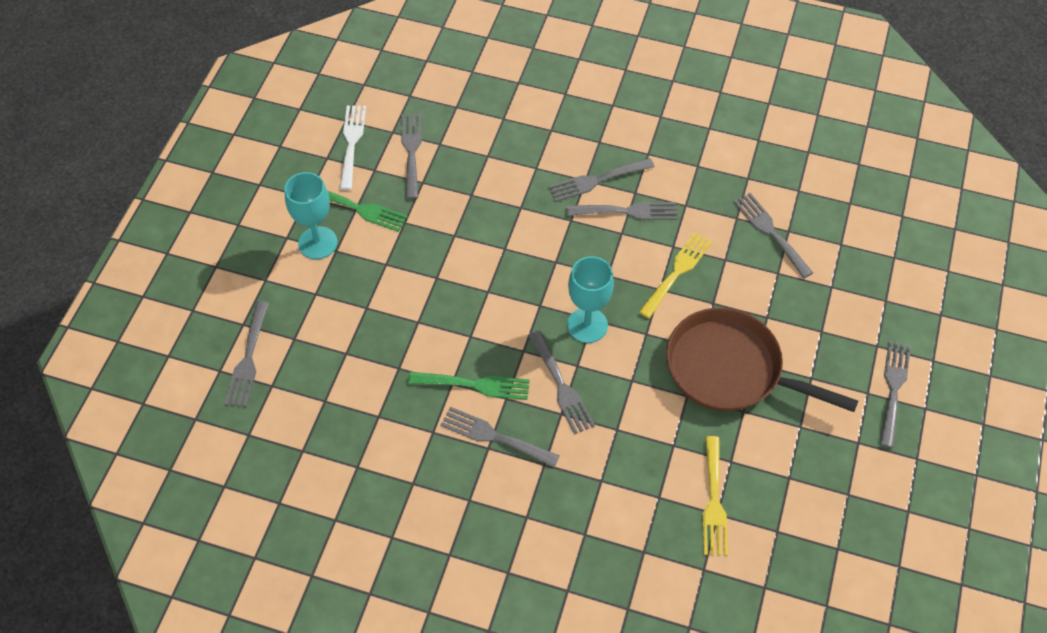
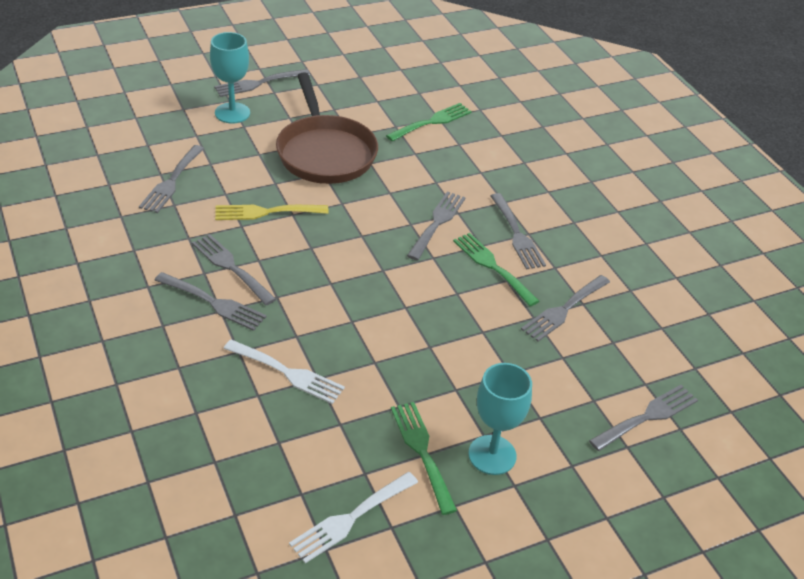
camera: 135 degrees left, 15 degrees down
(411, 151) = (311, 458): grey fork -> grey fork (564, 310)
(491, 182) = (288, 373): none -> white fork
(587, 325) = (370, 235): turquoise goblet -> turquoise goblet (232, 113)
(714, 501) = (432, 122): yellow fork -> green fork

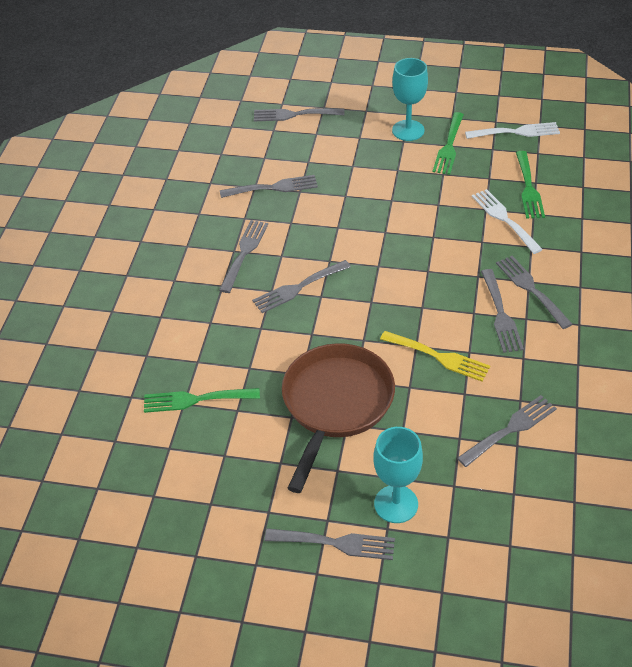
camera: 140 degrees left, 5 degrees up
(492, 266) = (291, 236): green fork -> green fork (528, 188)

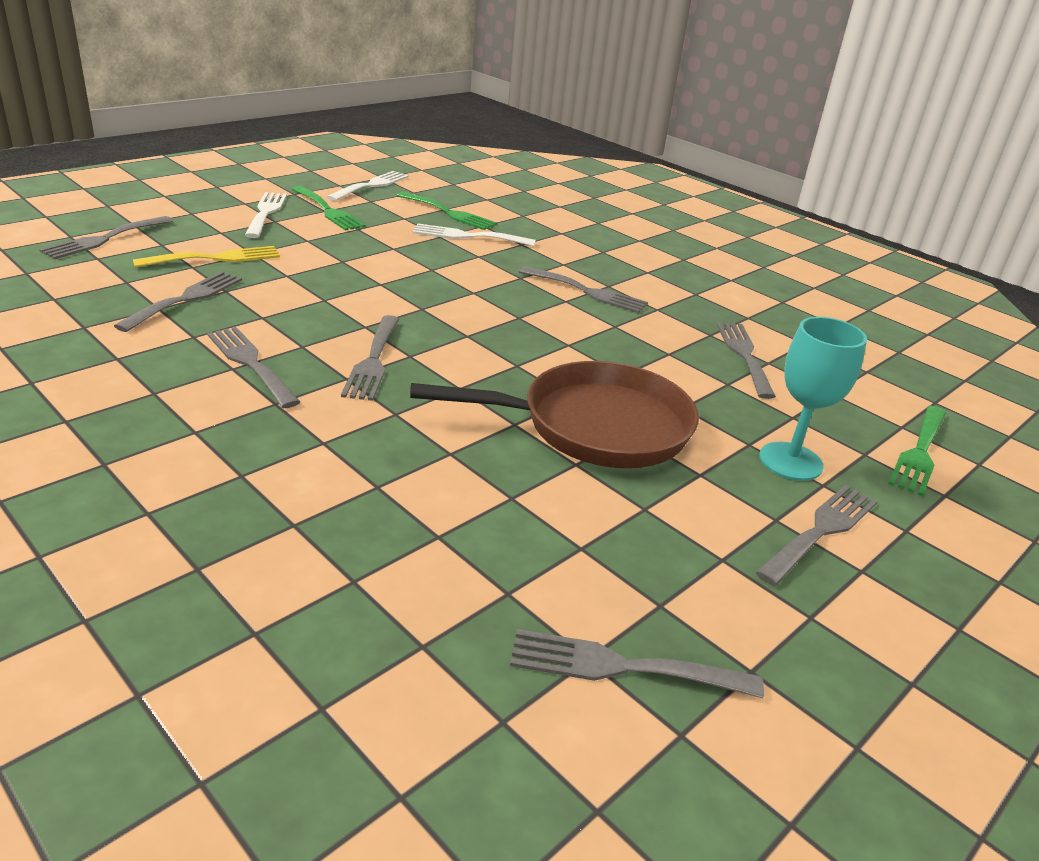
camera: 60 degrees left, 15 degrees down
(195, 400) = (446, 522): green fork -> green fork (920, 452)
(335, 405) = (594, 426): brown pan -> brown pan turned 120 degrees clockwise
(408, 130) = (266, 213): turquoise goblet -> white fork
(439, 357) = (601, 341): yellow fork -> yellow fork (215, 258)
(531, 289) = (575, 267): grey fork -> grey fork (622, 667)

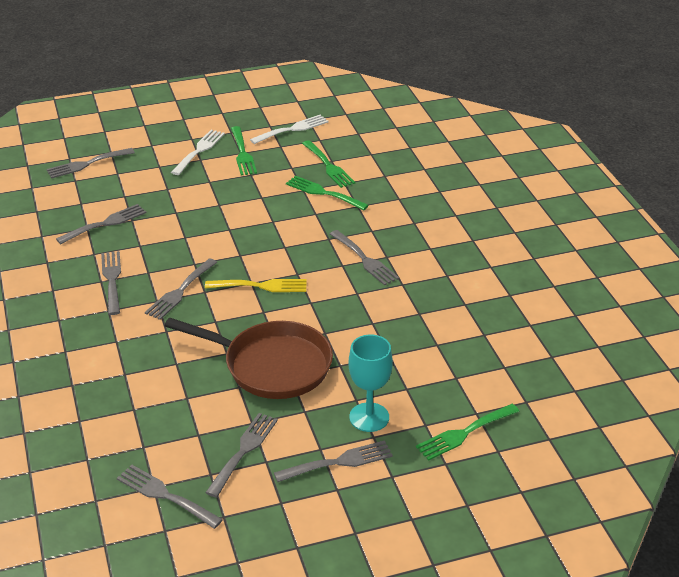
camera: 30 degrees right, 5 degrees up
(215, 258) = (142, 190): yellow fork -> yellow fork (261, 286)
(468, 236) = (323, 193): white fork -> green fork
(744, 355) = (424, 335): grey fork -> grey fork (243, 451)

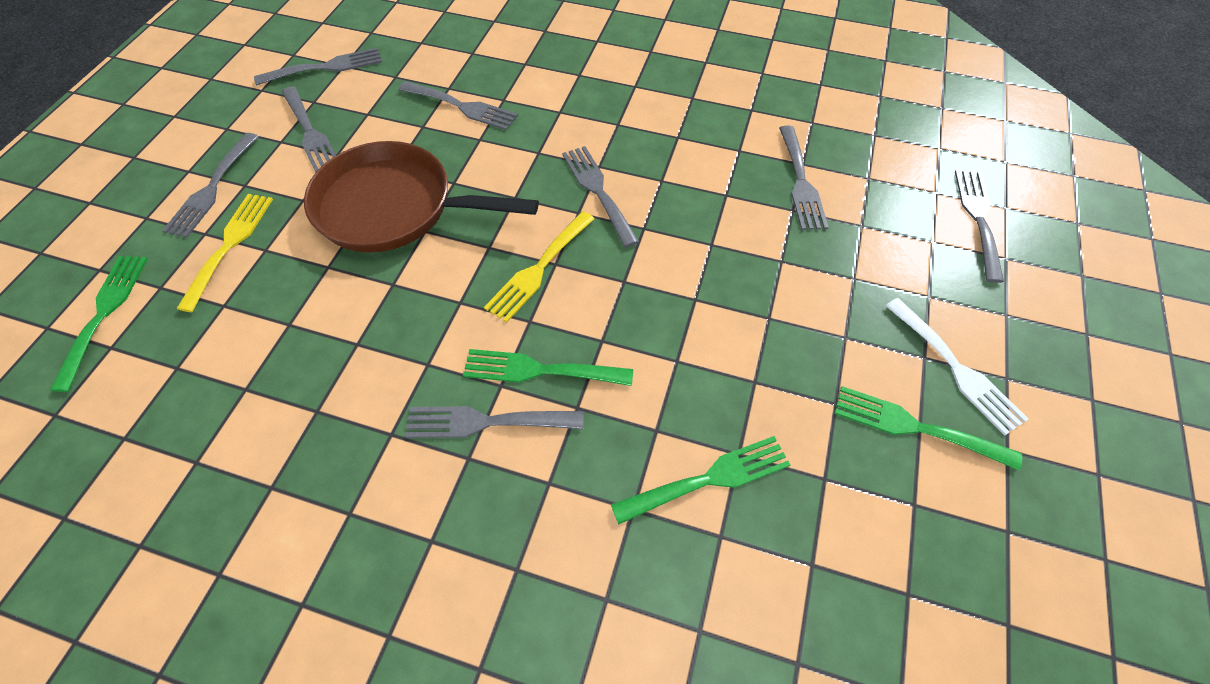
camera: 125 degrees right, 20 degrees up
(112, 280) = (672, 145): grey fork -> grey fork (462, 106)
(271, 365) = (394, 207): brown pan -> brown pan turned 45 degrees clockwise
(292, 129) = (976, 566): white fork -> none
(329, 166) = (794, 545): green fork -> green fork (539, 370)
(369, 417) = (229, 245): turquoise goblet -> yellow fork

